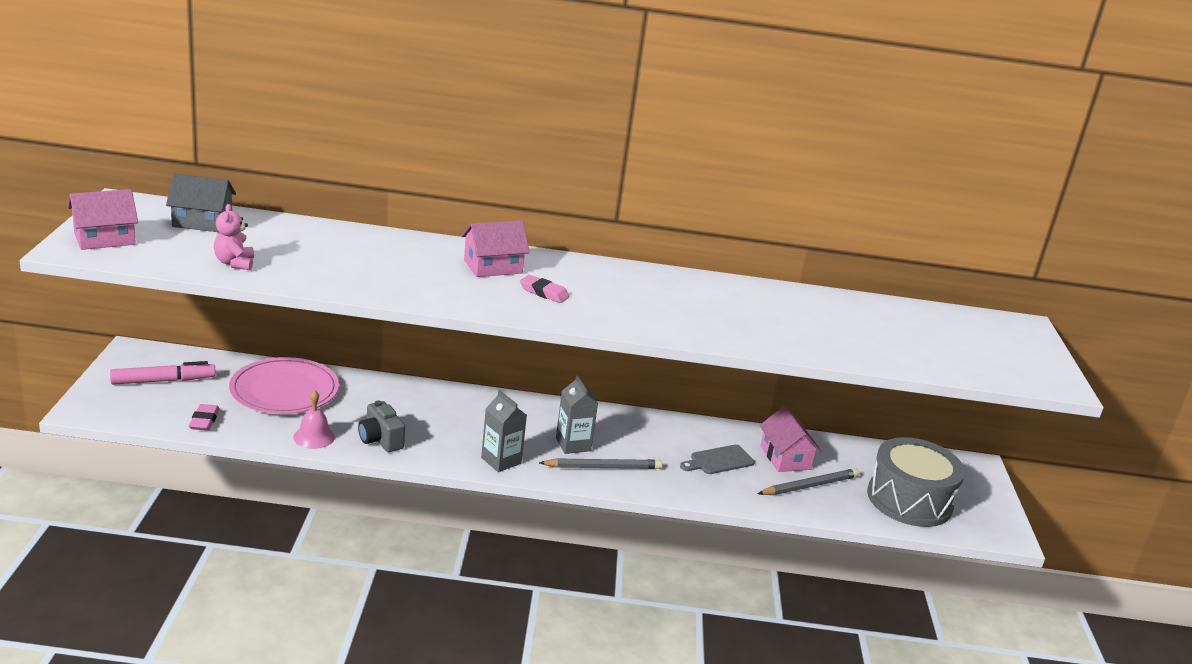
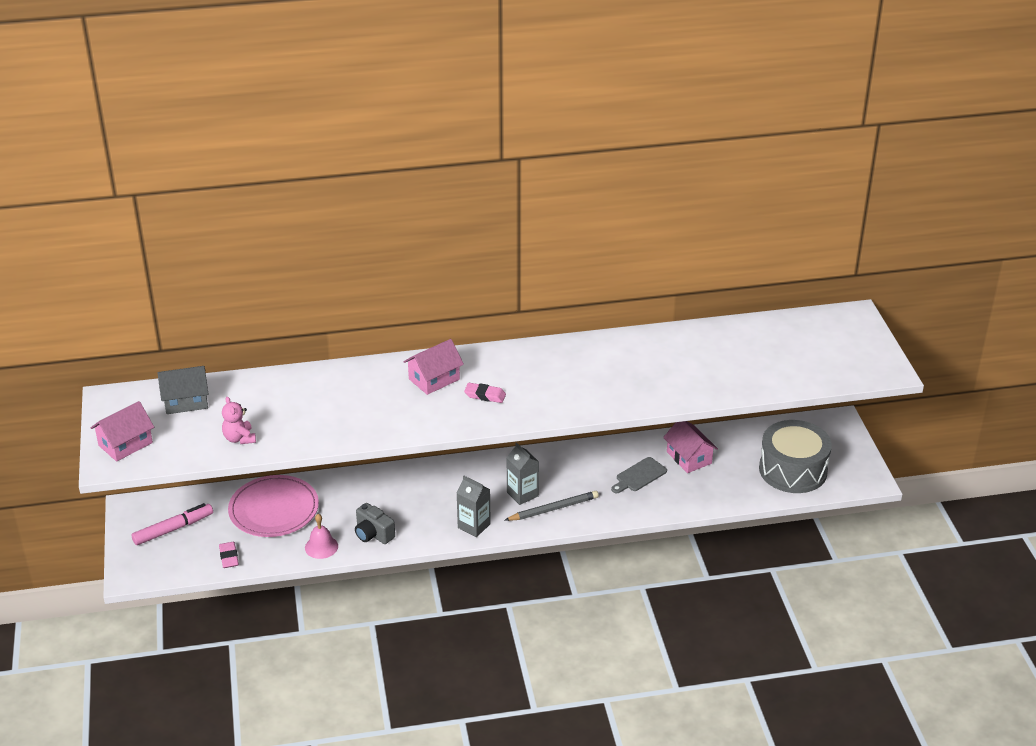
camera: 10 degrees left, 10 degrees up
(810, 486) = (715, 479): grey pencil -> none

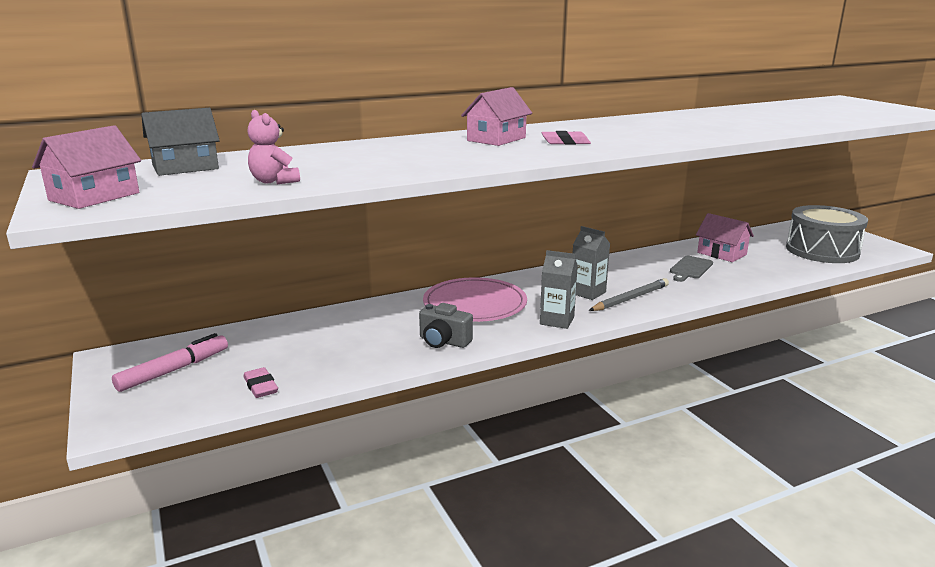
camera: 15 degrees left, 15 degrees down
(274, 509) = (307, 337): pink plate -> pink plate (475, 304)
(321, 547) = (384, 360): pink bell -> none

